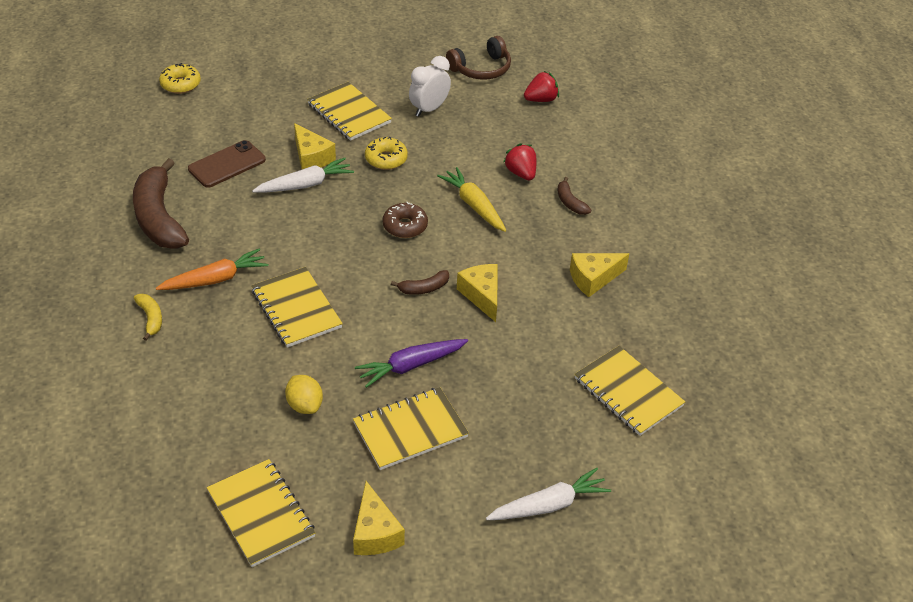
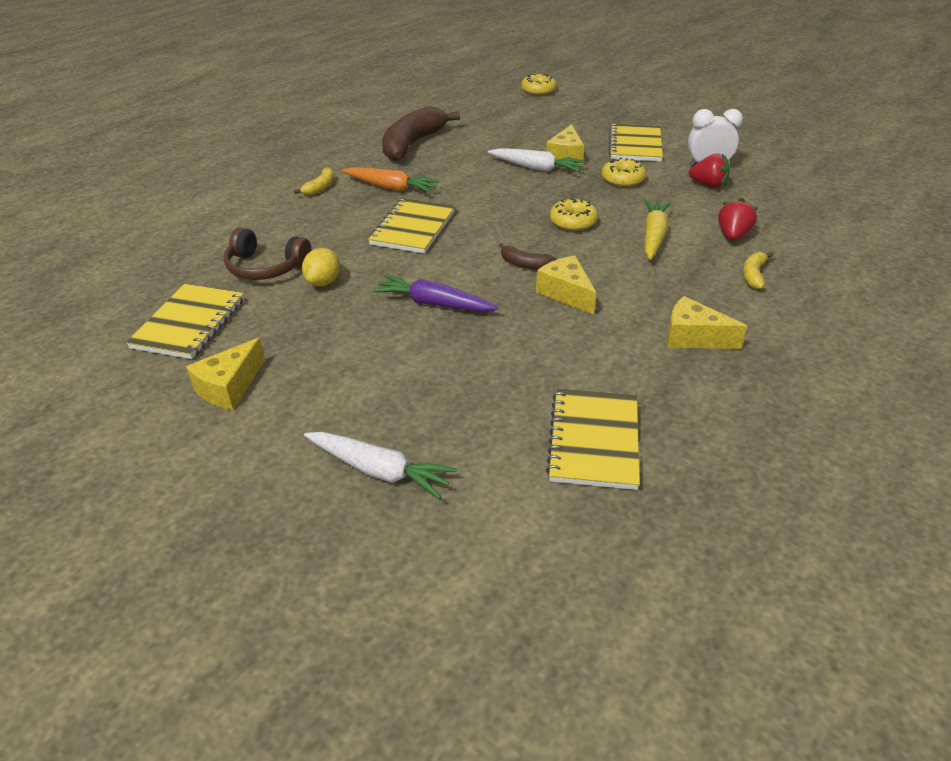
camera: 50 degrees right, 5 degrees down
(227, 164) = (500, 137): brown phone -> none
(405, 226) = (573, 222): brown donut -> yellow donut
(410, 430) = (364, 342): yellow notebook -> none
(481, 69) = (797, 161): brown headphones -> brown headphones (266, 267)
(482, 295) = (566, 293): yellow cheese -> yellow cheese turned 60 degrees counterclockwise
(541, 99) = (829, 199): red strawberry -> red strawberry (708, 185)
(570, 202) = (753, 275): brown banana -> yellow banana

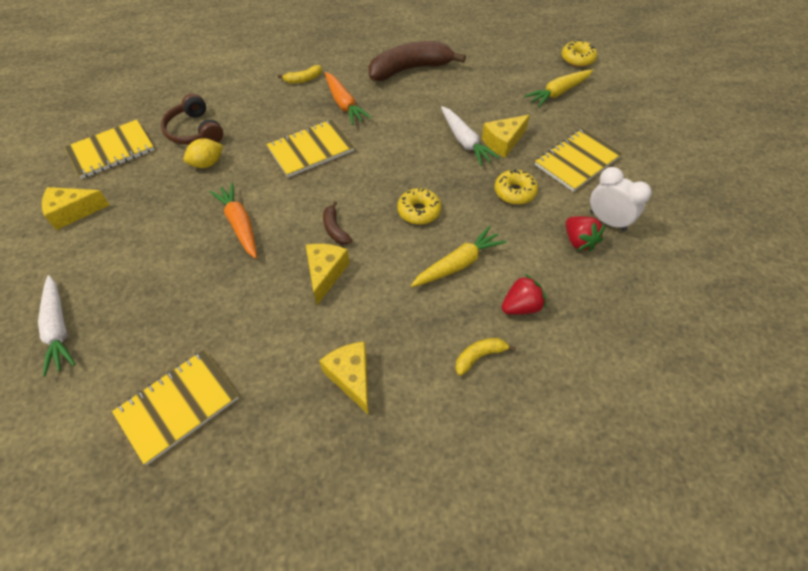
camera: 40 degrees right, 15 degrees up
(434, 304) = (239, 224): purple carrot -> orange carrot
(557, 114) = (558, 93): none -> yellow carrot

